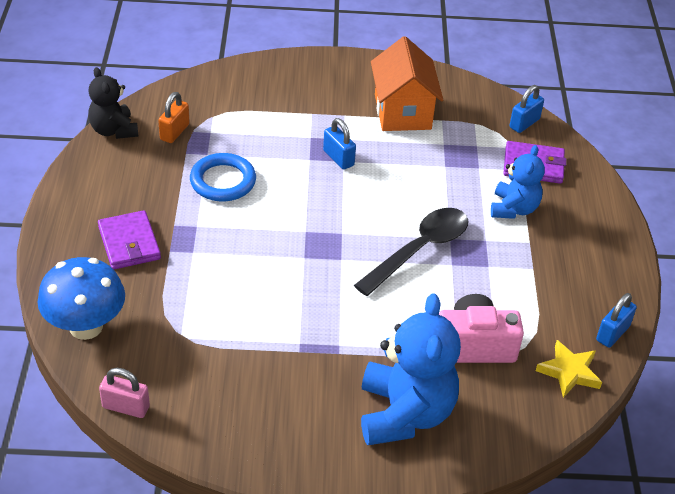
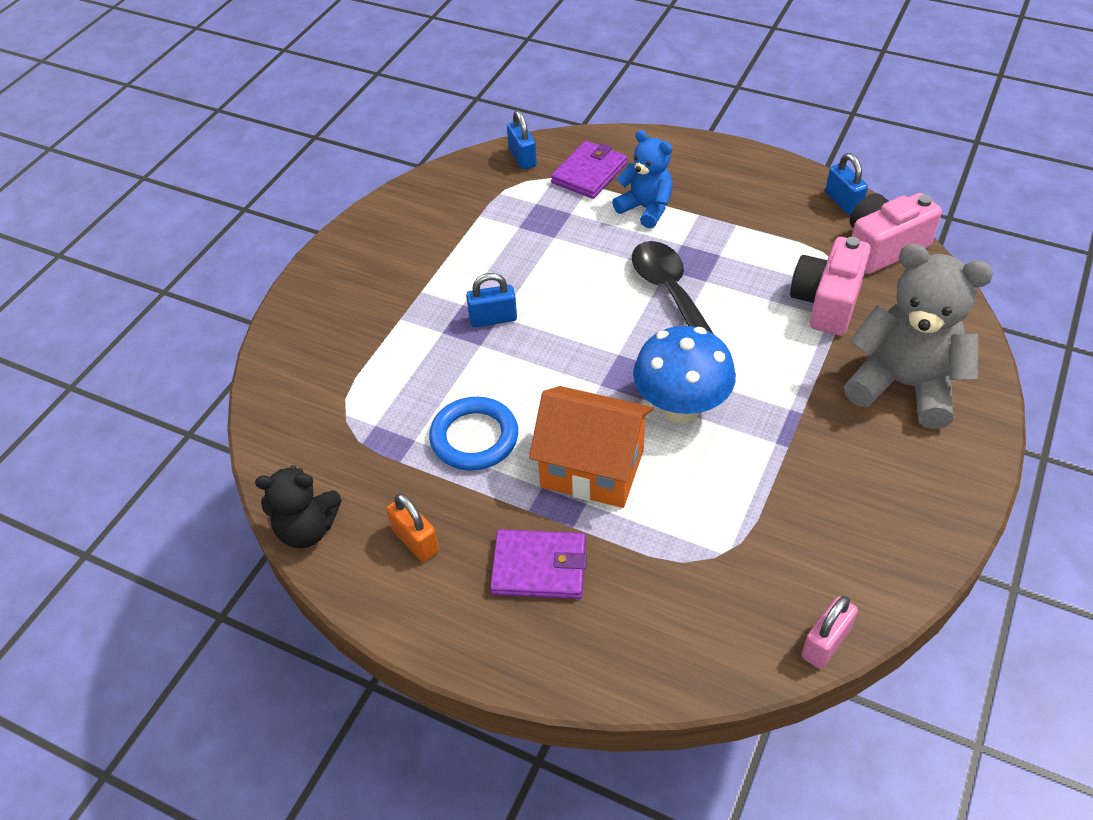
camera: 60 degrees left, 5 degrees up
(86, 326) = (672, 655): blue mushroom -> blue mushroom (681, 407)
(174, 132) = (352, 462): orange padlock -> orange padlock (415, 540)
(402, 112) = (447, 241): orange house -> orange house (592, 469)
(404, 413) = (904, 385): blue teddy bear -> grey teddy bear
(569, 372) = (883, 247): yellow star -> pink camera

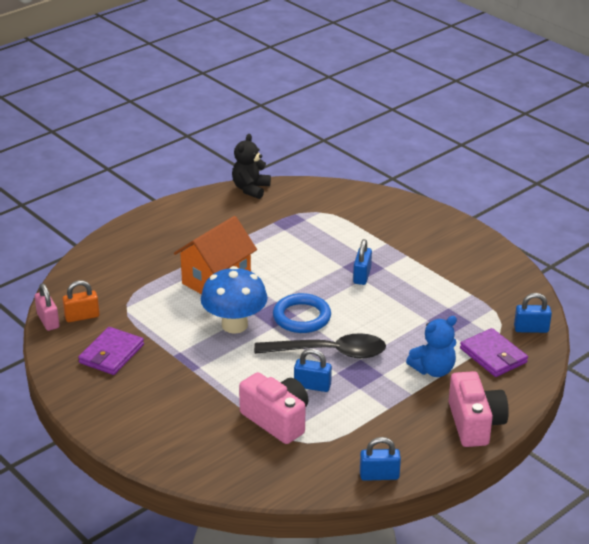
camera: 110 degrees right, 15 degrees down
(415, 540) = (217, 217): orange padlock -> orange padlock (82, 316)
(474, 438) = (270, 248): blue ring -> blue ring (301, 317)
(539, 567) = (169, 248): purple wallet -> purple wallet (111, 354)
(745, 293) = (312, 386): none -> blue padlock
(883, 247) = (313, 473): pink camera -> pink camera (475, 423)
(904, 385) = (179, 423): grey teddy bear -> none

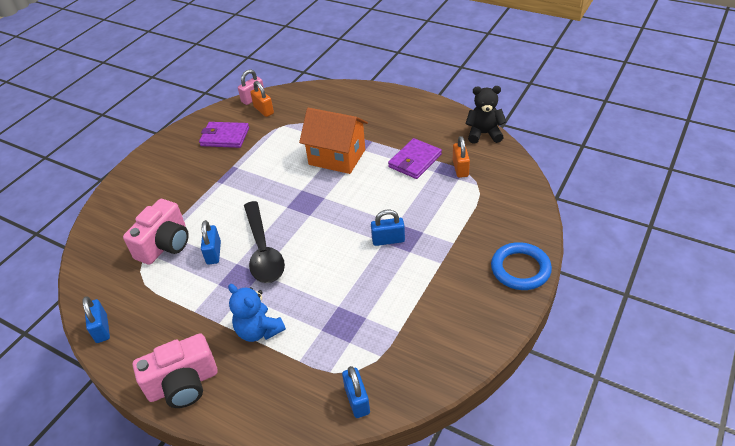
camera: 75 degrees right, 10 degrees up
(234, 325) = (281, 185): blue mushroom -> none
(291, 214) = (460, 168): none -> orange padlock
(301, 317) = (307, 219): blue ring -> blue ring (520, 269)
(493, 355) = (297, 375): purple wallet -> purple wallet (415, 161)

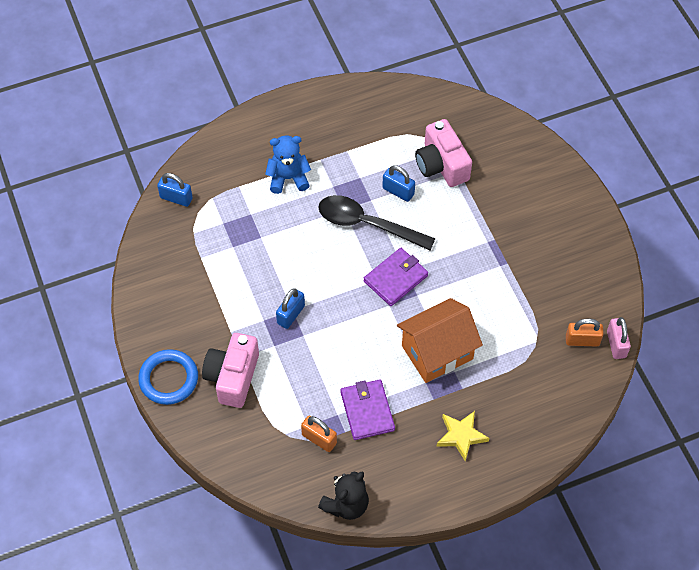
camera: 125 degrees right, 15 degrees up
(101, 329) = (384, 92): blue padlock -> none
(183, 384) = (286, 116): pink camera -> pink camera (232, 377)
(225, 137) = (563, 281): purple wallet -> purple wallet (396, 278)
(383, 118) = (461, 436): none -> yellow star

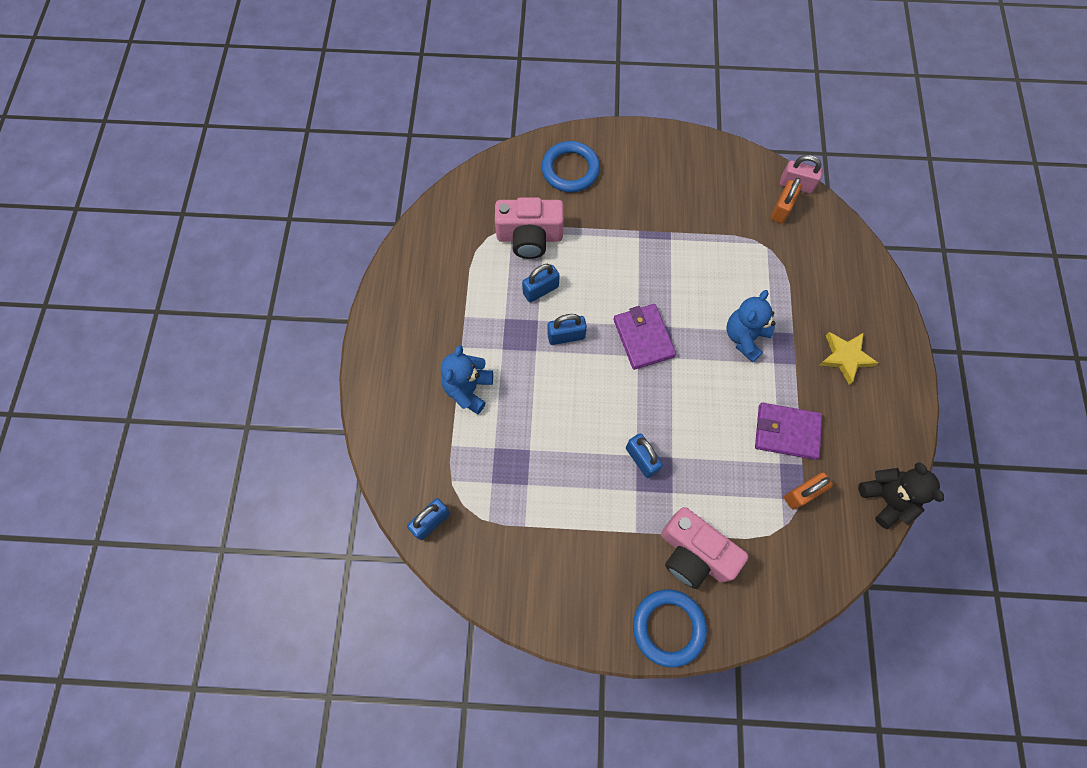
camera: 65 degrees left, 10 degrees up
(367, 224) = (566, 336): black spoon -> blue padlock
(437, 352) = (745, 337): orange house -> blue teddy bear
(523, 168) = (570, 169): none -> blue ring

